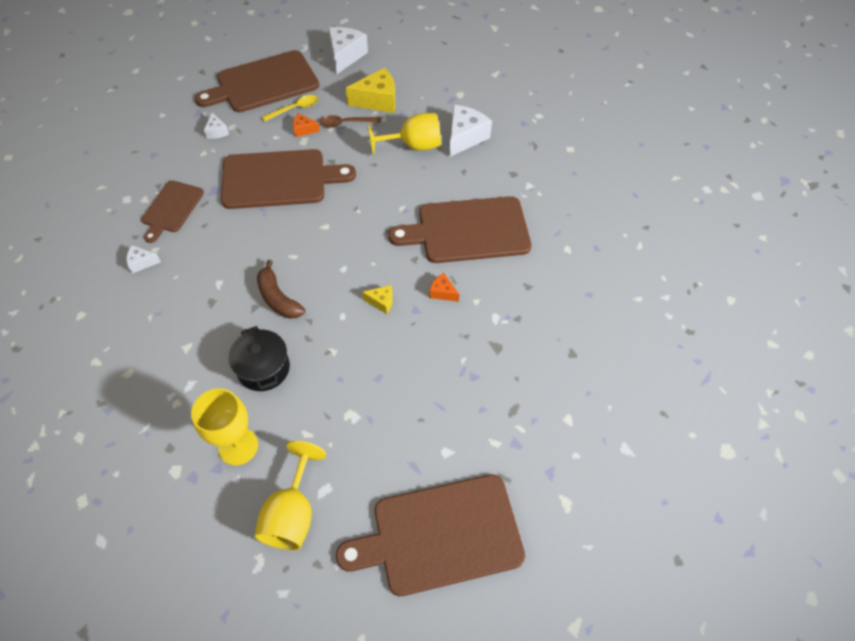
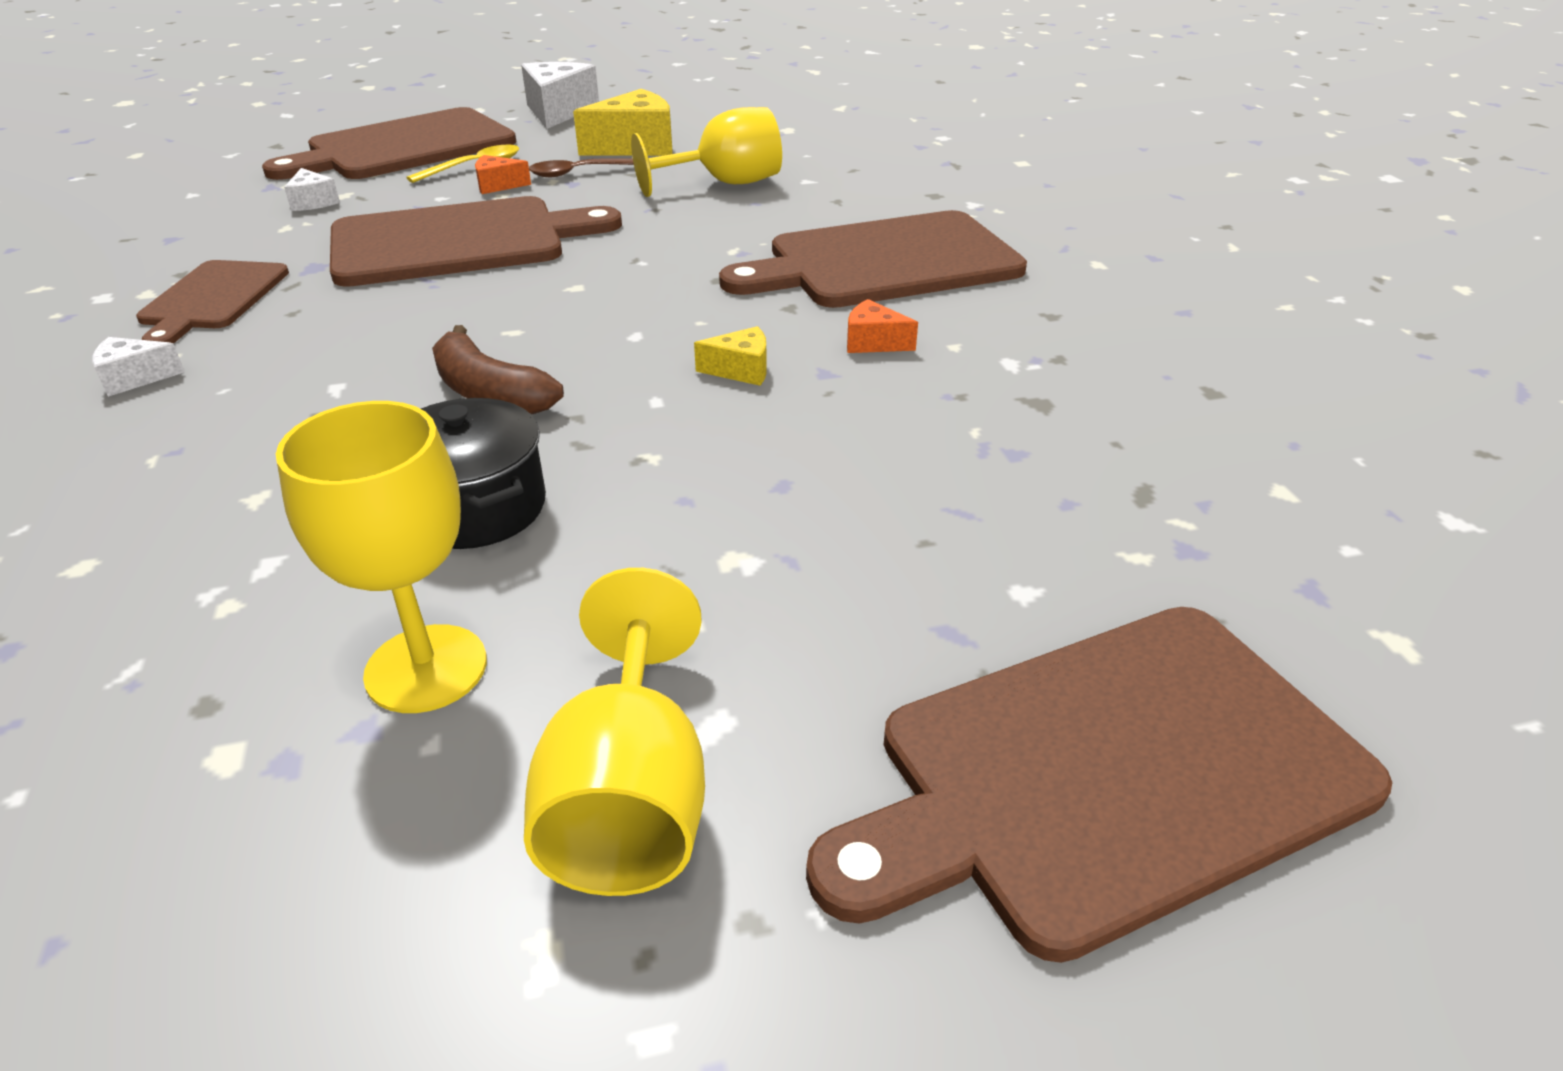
camera: 10 degrees left, 20 degrees down
(464, 137) = (819, 167): white cheese -> none

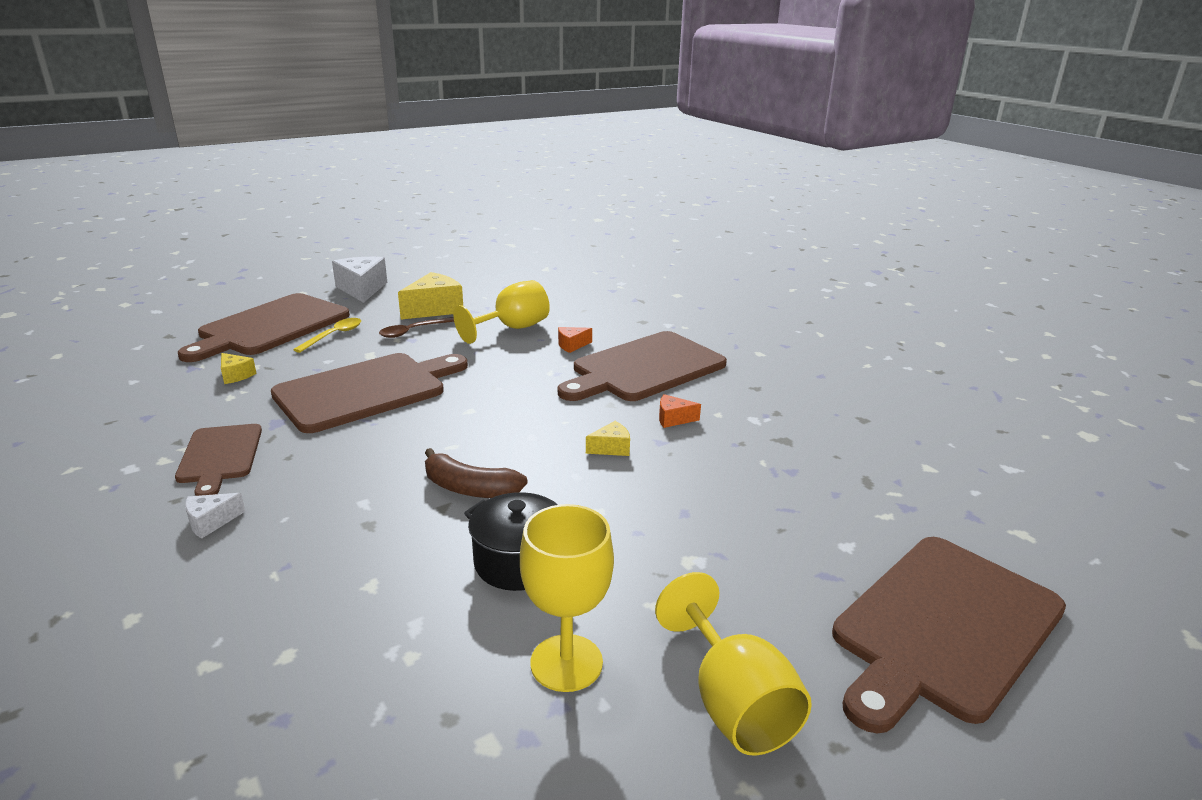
camera: 20 degrees left, 10 degrees down
(313, 202) = (236, 375): white cheese -> yellow cheese
(498, 185) = (362, 347): orange cheese -> orange cheese (572, 345)

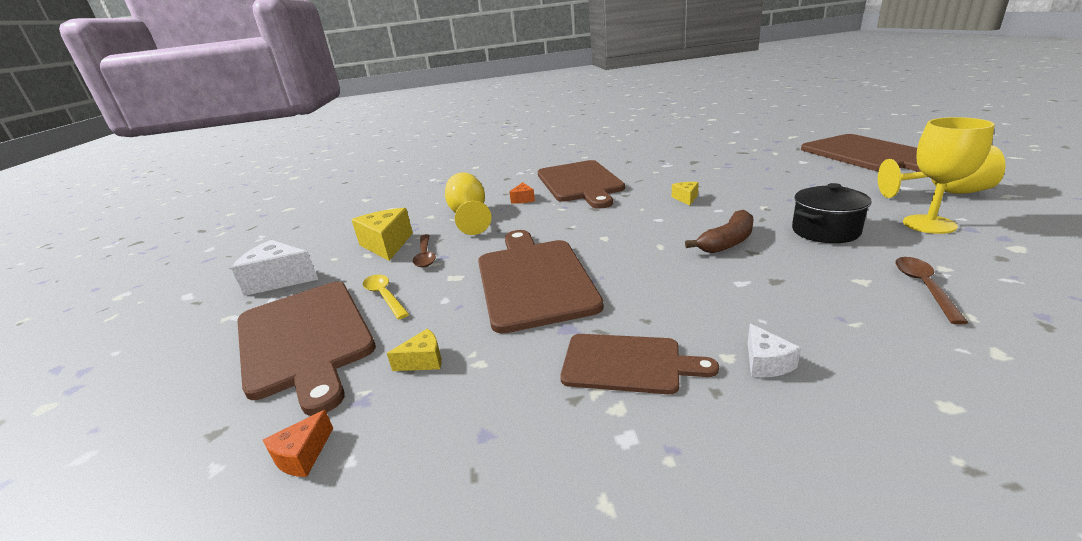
camera: 60 degrees left, 0 degrees up
(355, 631) = (923, 287): none -> brown spoon
(673, 419) = (656, 181): orange cheese -> orange cheese (302, 455)

